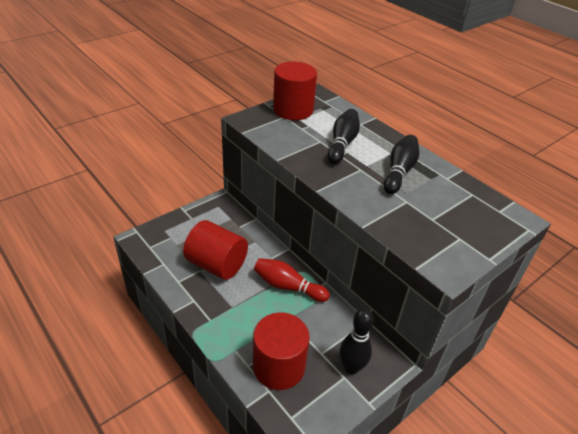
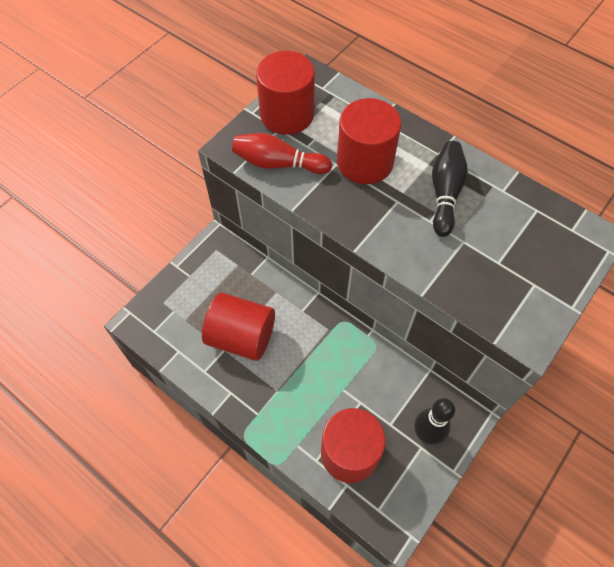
camera: 10 degrees left, 20 degrees up
(288, 286) = (331, 347): red bowling pin -> red bowling pin (278, 163)
(342, 144) = (365, 162): black bowling pin -> red cylinder

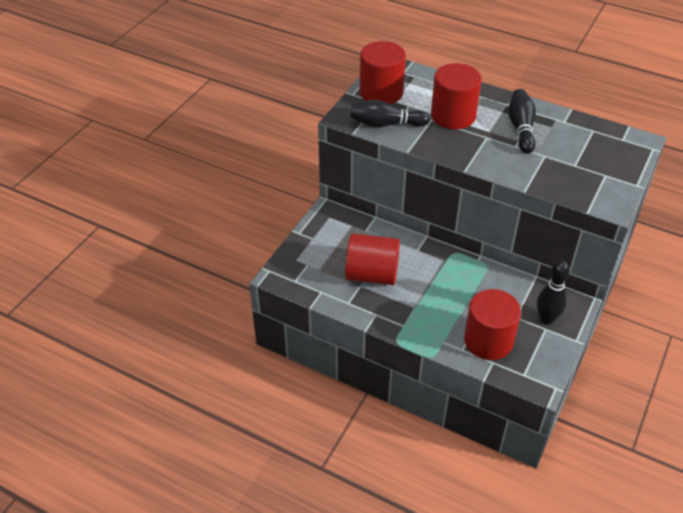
camera: 10 degrees left, 15 degrees down
(278, 163) = (386, 124): red bowling pin -> black bowling pin

